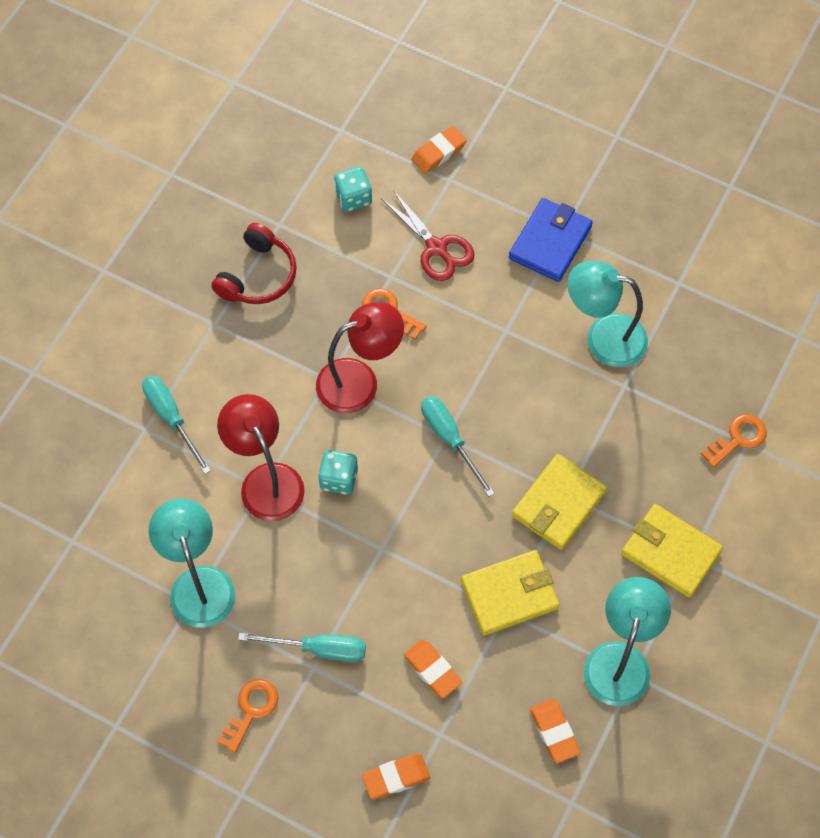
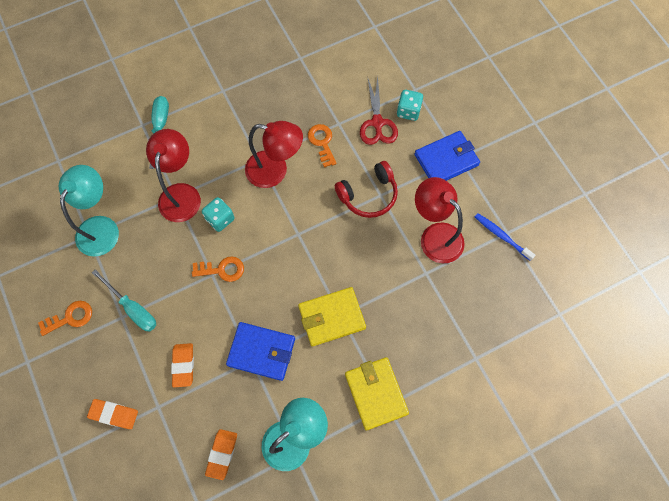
camera: 35 degrees right, 5 degrees up
(258, 275) = (266, 78): red headphones -> red headphones (368, 195)
(353, 198) = (352, 67): turquoise dice -> turquoise dice (408, 111)
(438, 152) = (420, 70): orange eraser -> none
(450, 439) = (299, 237): turquoise screwdriver -> none
(509, 594) = (261, 352): yellow wallet -> blue wallet
(603, 338) = (435, 236): turquoise lamp -> red lamp
(676, 291) = (501, 236): none -> blue toothbrush
(738, 438) = (472, 351): orange key -> orange key (222, 269)

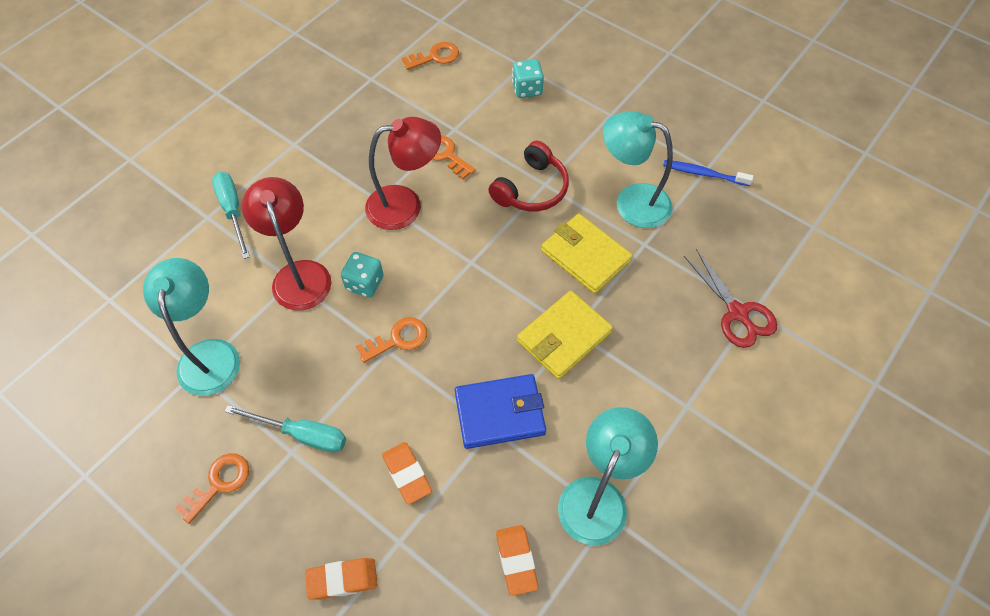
camera: 25 degrees left, 10 degrees down
(355, 57) = (435, 57): none -> orange key
(376, 393) = (666, 399): yellow wallet -> yellow wallet (585, 256)
(377, 123) = (498, 113): red scissors -> red scissors (737, 313)
(435, 236) = (631, 202): red lamp -> turquoise lamp
(446, 160) = (597, 121): blue wallet -> none

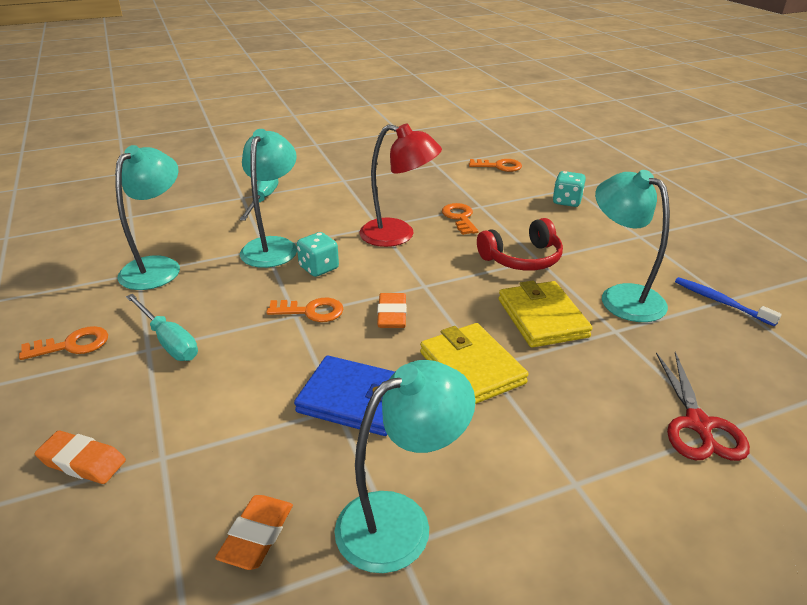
camera: 30 degrees right, 25 degrees down
(299, 274) = (273, 246): red lamp -> turquoise lamp
(407, 474) = (223, 407): orange eraser -> orange eraser (392, 315)
(564, 337) = (472, 368): yellow wallet -> yellow wallet turned 75 degrees clockwise

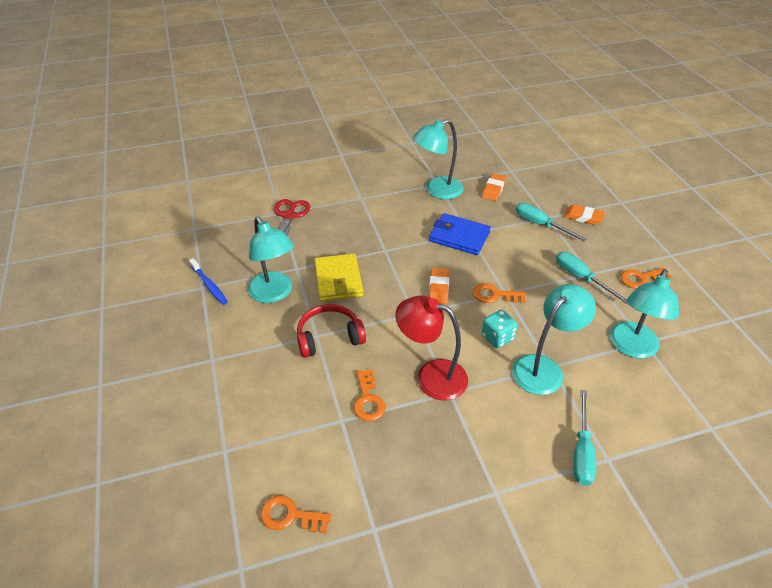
camera: 175 degrees left, 10 degrees up
(186, 437) = (540, 224): none -> turquoise screwdriver
(273, 246) = (544, 368): turquoise lamp -> turquoise lamp turned 150 degrees counterclockwise
(472, 368) = (393, 250): yellow wallet -> none
(567, 201) = (246, 422): turquoise dice -> none

